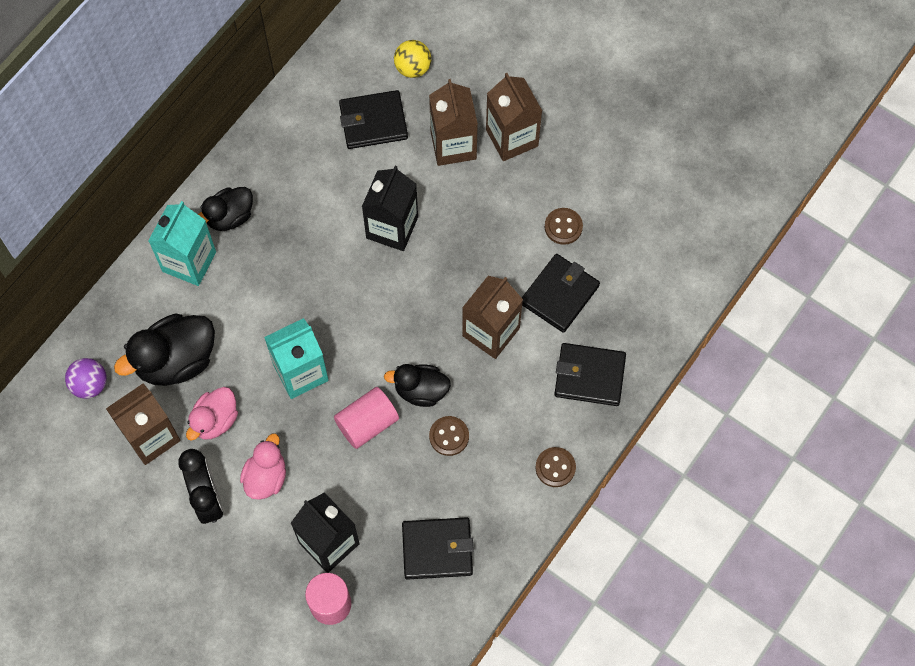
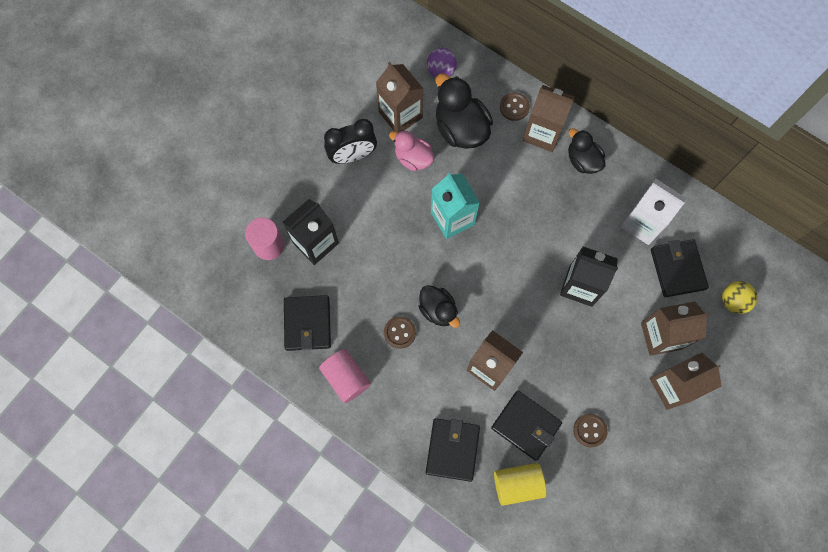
camera: 90 degrees right, 5 degrees up
(189, 261) = (542, 133): turquoise carton -> brown carton
(266, 477) = (368, 196): pink duck -> none
(315, 155) = (642, 223): none -> white carton
(367, 423) = (410, 269): pink cylinder -> pink cylinder (346, 378)
(421, 390) = (438, 310): black duck -> black duck turned 135 degrees clockwise
(555, 467) = (372, 418): brown button -> brown button (514, 107)
(626, 306) = (517, 484): none -> yellow cylinder

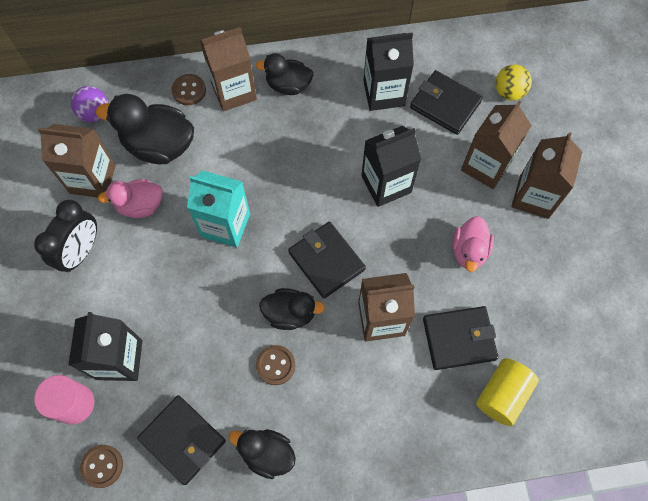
camera: 45 degrees left, 5 degrees down
(346, 378) = (267, 453): pink cylinder -> black duck
(452, 449) = (421, 421): black wallet -> black wallet (326, 261)
(589, 430) = (510, 292): brown button -> brown button (102, 466)
(590, 379) = (469, 251): none -> pink duck
(642, 223) = (384, 93): white carton -> black carton

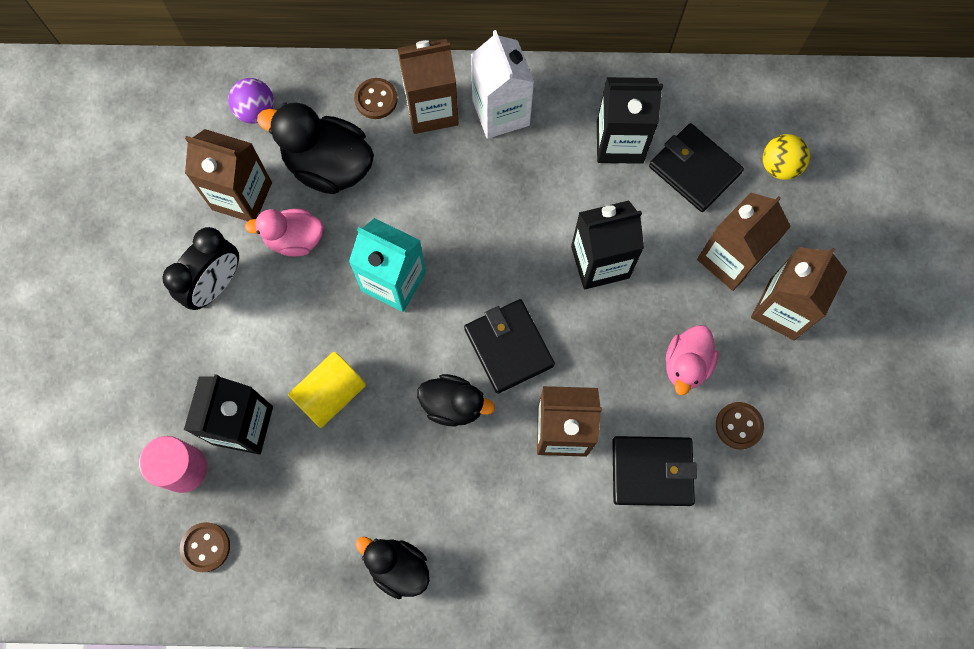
camera: 10 degrees right, 5 degrees up
(183, 440) = (303, 533): black wallet -> none
(275, 365) = (425, 464): brown button -> brown button (738, 426)
(288, 85) = (501, 112): black duck -> white carton
(502, 395) = (690, 548): yellow cylinder -> yellow cylinder (330, 394)

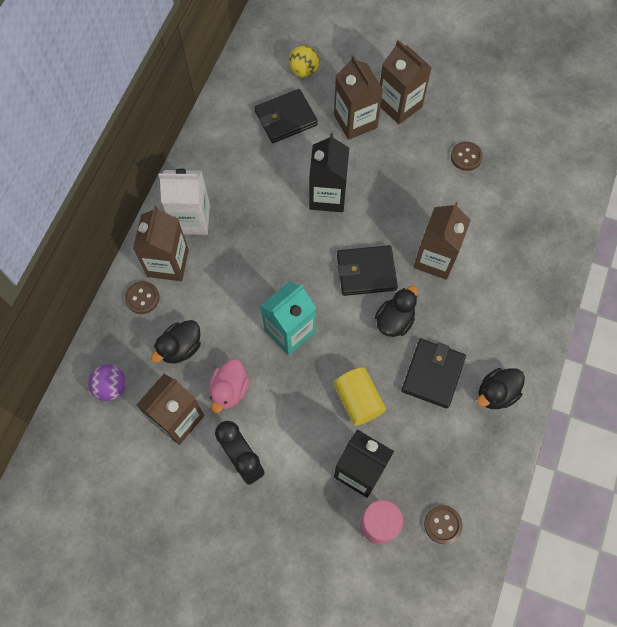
camera: 70 degrees left, 5 degrees down
(328, 166) = (181, 348): black duck -> black duck, size x0.63
(619, 142) = (247, 154): black carton -> none
(652, 471) = (479, 216): black wallet -> black wallet (432, 374)
(686, 365) = (416, 171): pink duck -> none

